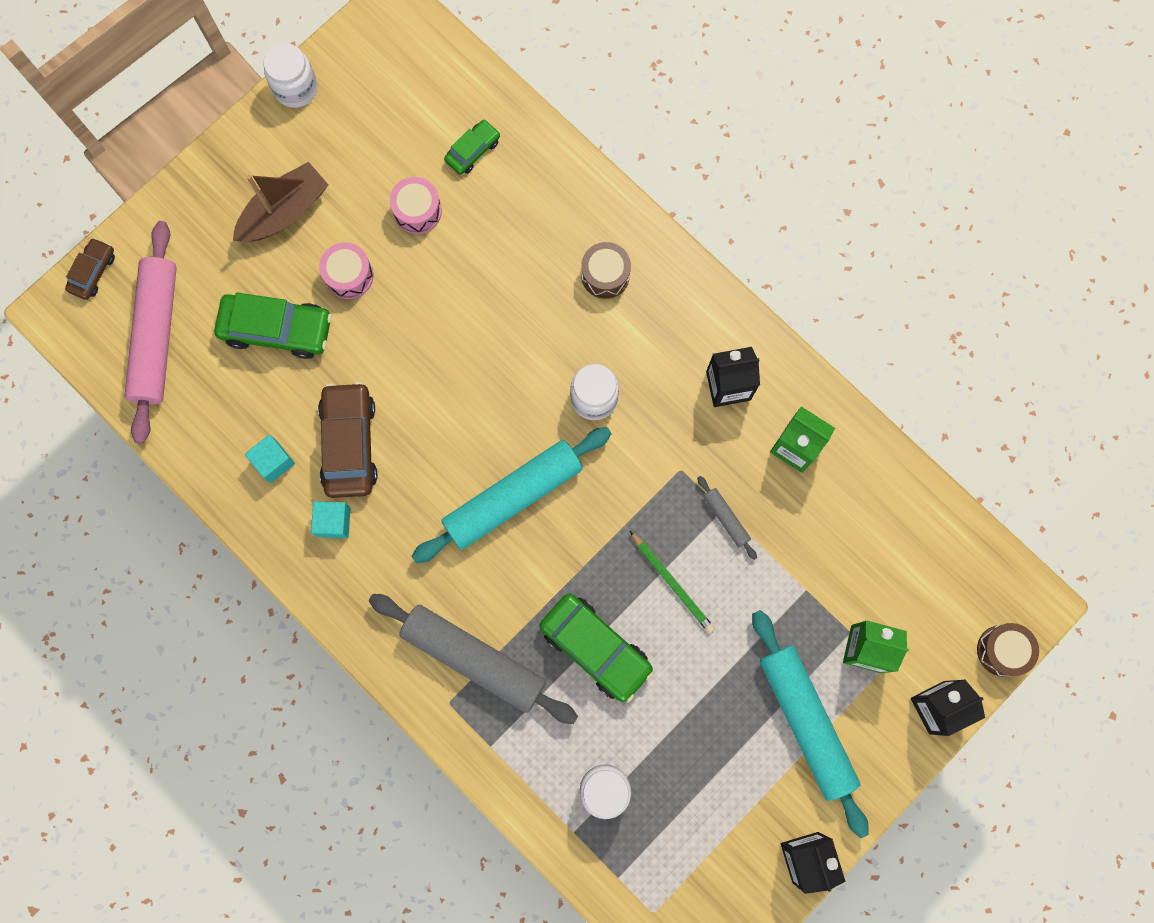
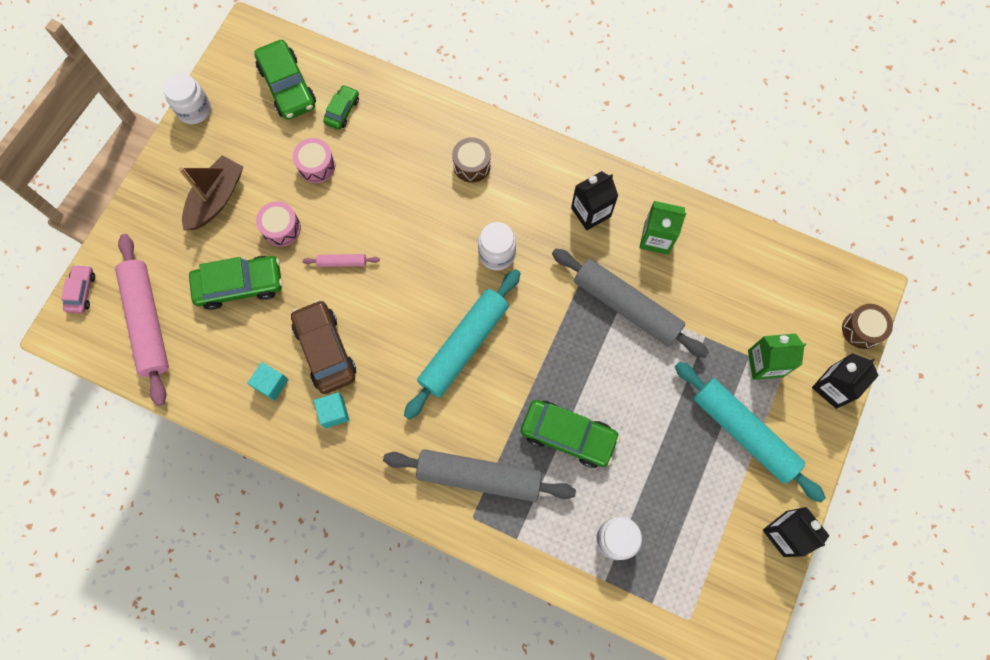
camera: 20 degrees left, 5 degrees down
(93, 272) = (81, 291): brown car -> pink car
(406, 343) = (342, 262): none -> pink rolling pin
(417, 96) = (287, 86): none -> green car
(672, 583) = (606, 367): green pencil -> none
(726, 518) = (626, 306): grey rolling pin -> grey rolling pin, size x2.34

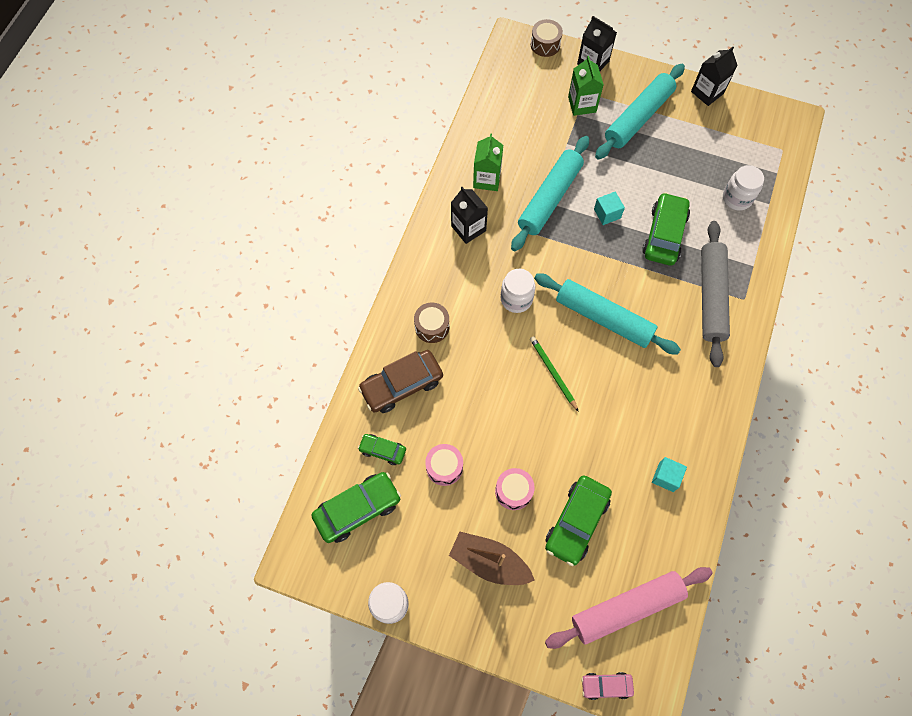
camera: 95 degrees left, 5 degrees down
(240, 285) = (576, 522): green car -> green car turned 135 degrees counterclockwise
(325, 350) = (626, 433): brown car -> brown car (402, 385)
(334, 412) = (681, 418): turquoise cube -> turquoise cube (607, 213)
(342, 262) = (541, 430): pink rolling pin -> none
(404, 282) = (553, 373): none -> green pencil
(626, 306) = (549, 198): grey rolling pin -> turquoise rolling pin

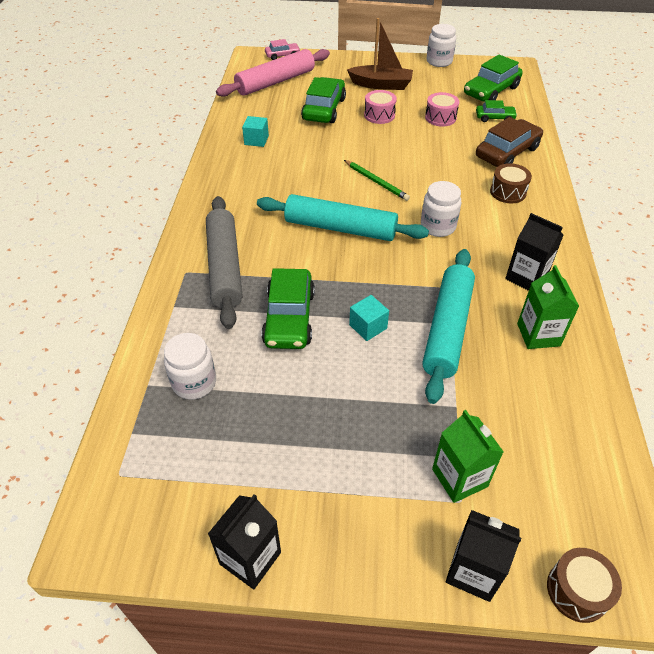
camera: 165 degrees right, 20 degrees down
(638, 117) = (361, 476): turquoise rolling pin -> none

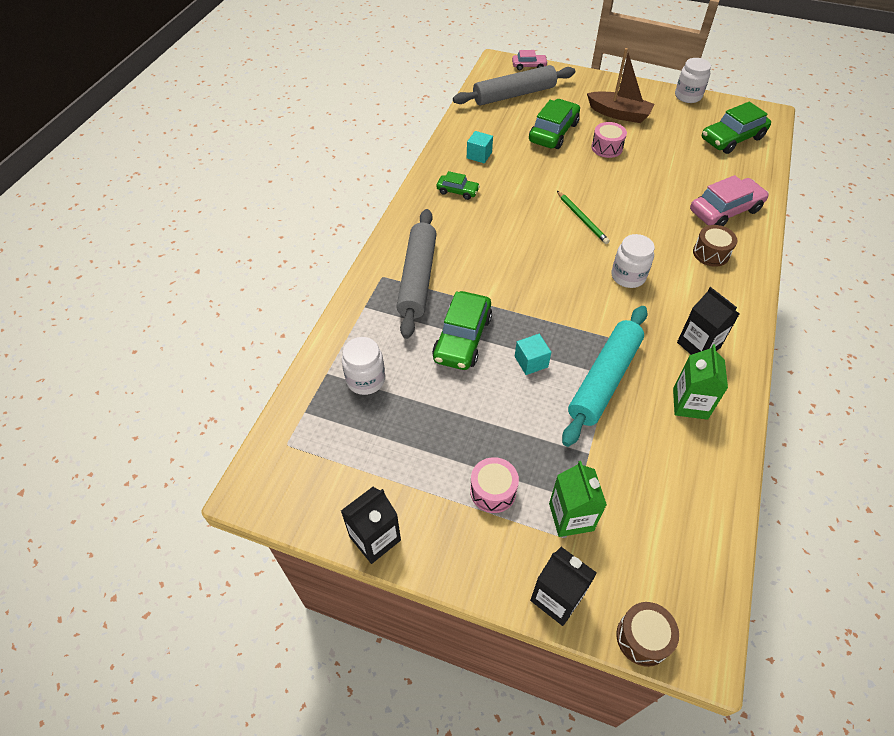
camera: 15 degrees right, 5 degrees up
(275, 82) = (514, 94): pink rolling pin -> grey rolling pin
(340, 228) = (533, 260): turquoise rolling pin -> none
(440, 118) = (668, 160): pink drum -> pink drum (493, 491)
(494, 118) = (725, 170): green car -> green car (457, 191)
(507, 152) = (725, 210): brown car -> pink car

